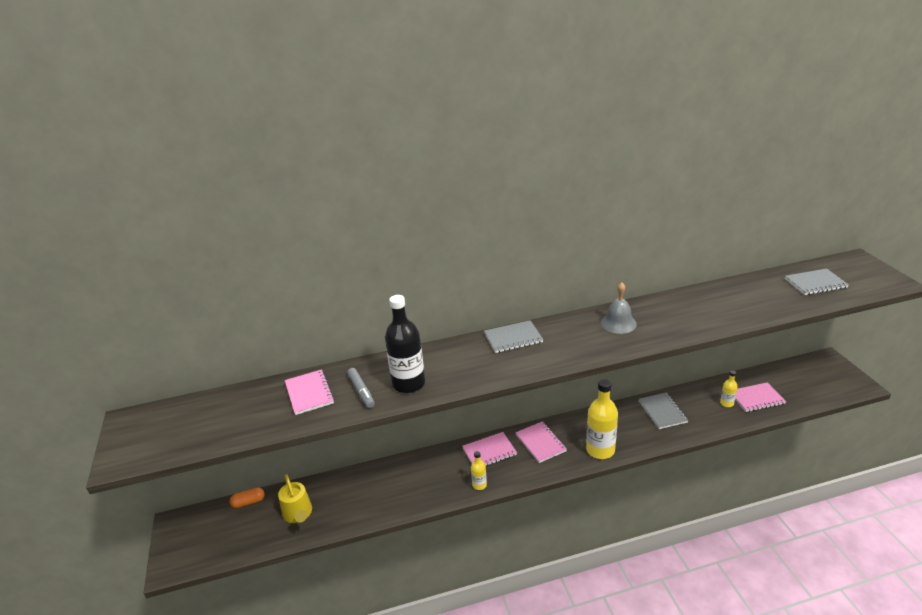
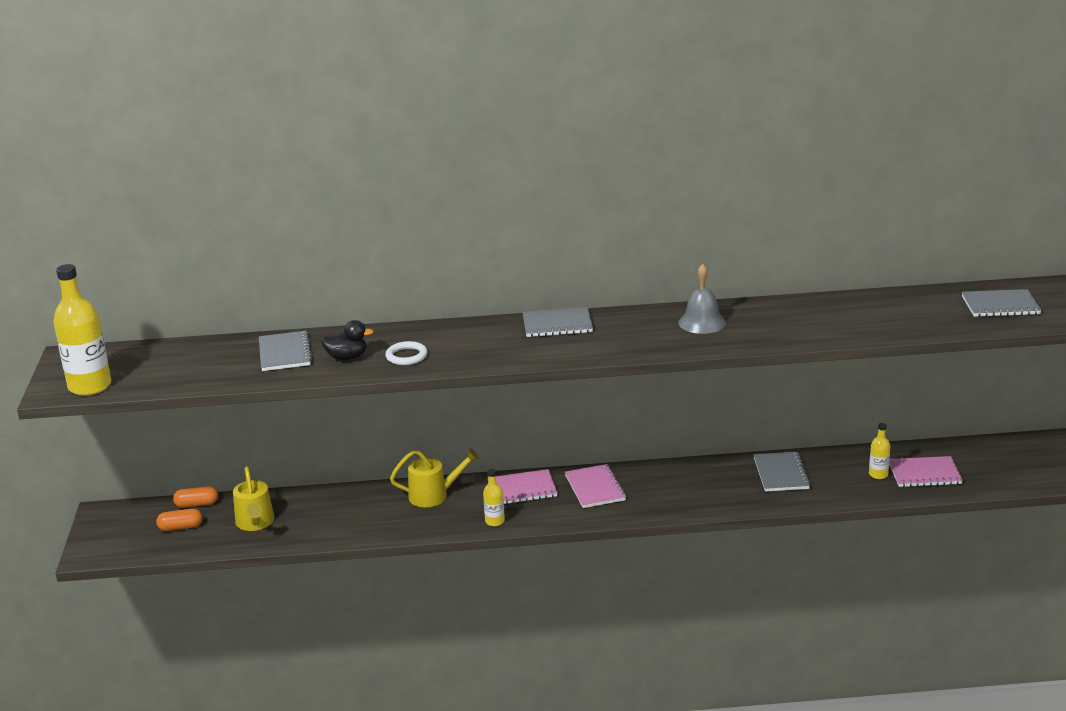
camera: 10 degrees right, 5 degrees down
(240, 527) = (180, 527): none -> orange capsule
(309, 393) = (285, 353): pink notebook -> grey notebook
(361, 391) = (347, 358): grey marker -> black duck
(409, 384) = (406, 356): black bottle -> white ring
(427, 467) = (434, 495): none -> yellow watering can
(600, 450) = (672, 504): yellow bottle -> yellow bottle (90, 386)

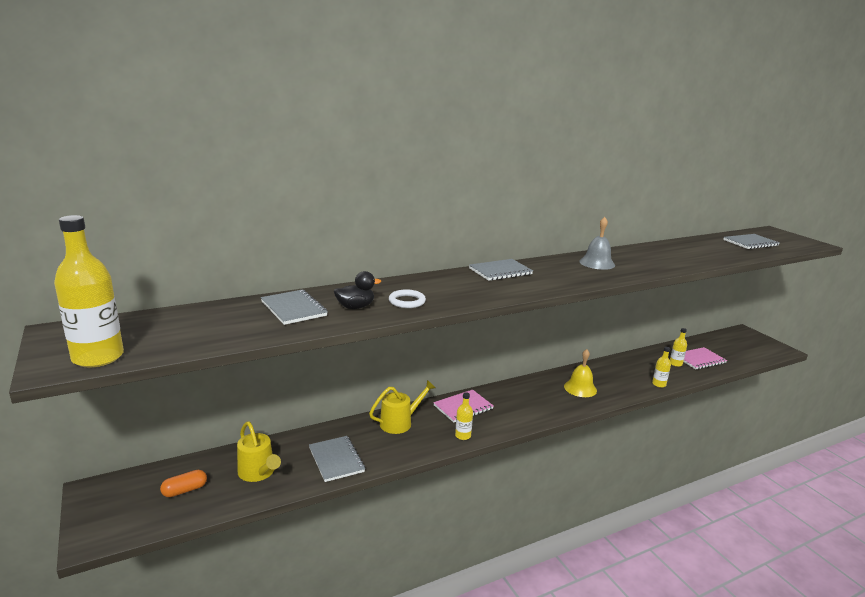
camera: 25 degrees left, 5 degrees down
(197, 504) = (191, 465): orange capsule -> none
(595, 488) = (514, 398): pink notebook -> none
(697, 488) = (580, 388): none -> yellow bell
(781, 473) = (621, 371): grey notebook -> grey notebook (336, 460)
(817, 499) = (659, 384): none -> yellow bottle

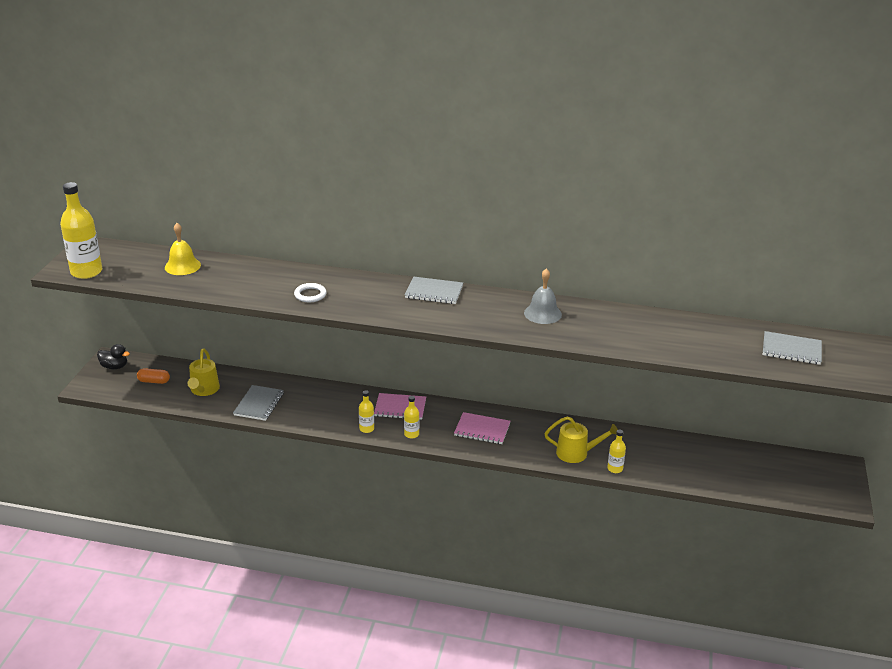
camera: 40 degrees right, 10 degrees up
(294, 309) = (229, 274): grey notebook -> none
(355, 307) = (269, 287): black duck -> black duck (114, 367)
(400, 422) = (336, 398): yellow watering can -> yellow watering can (577, 453)
(580, 388) = (528, 437): yellow bell -> yellow bell (182, 266)
(675, 364) = (674, 460): yellow bottle -> yellow bottle (411, 434)
(699, 360) = (712, 468): pink notebook -> pink notebook (482, 430)

